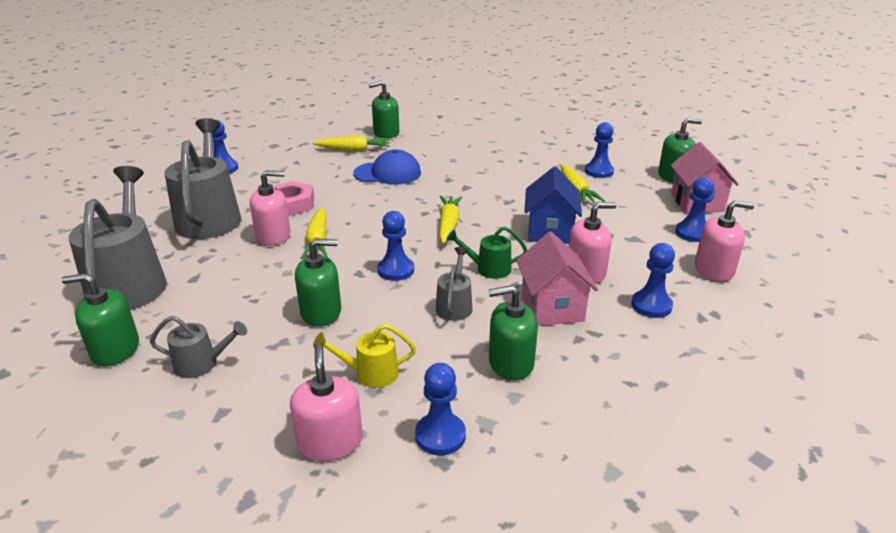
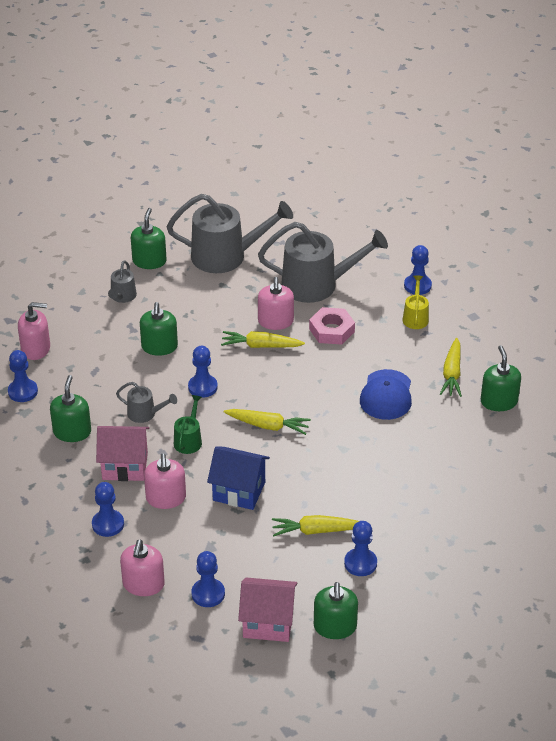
camera: 100 degrees right, 10 degrees up
(370, 373) = (86, 367): yellow watering can -> yellow watering can (415, 317)

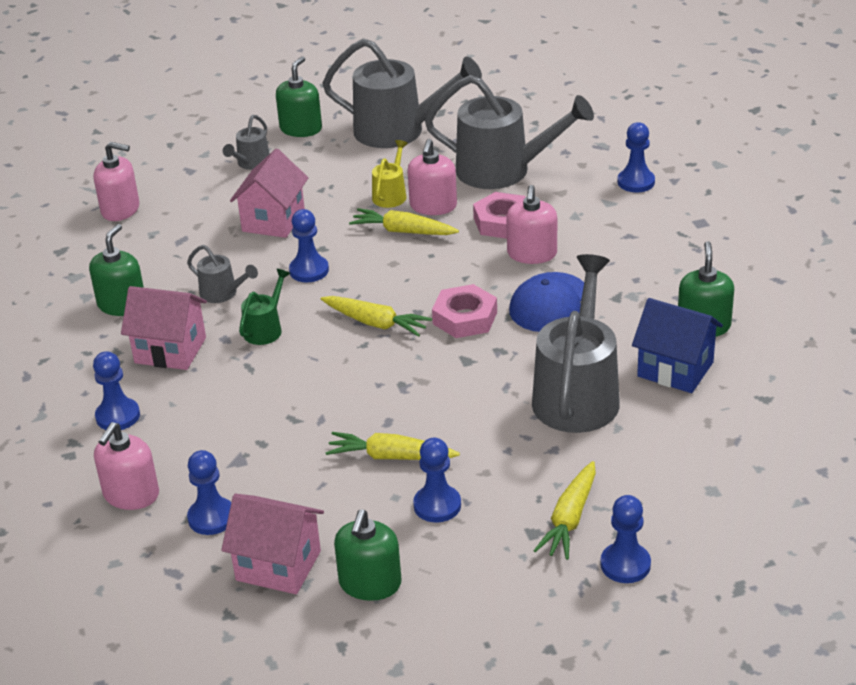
camera: 15 degrees right, 5 degrees down
(23, 391) = (82, 254): blue pawn -> blue pawn (625, 564)
(159, 347) = (273, 221): green soap dispenser -> pink house
(166, 498) = (206, 394): pink soap dispenser -> pink soap dispenser (532, 254)
(239, 491) = (306, 396): blue house -> blue house (675, 369)
(331, 414) = (465, 318): none -> pink nut
(415, 317) = (620, 217): yellow watering can -> yellow watering can (391, 194)
(428, 465) = (577, 393): none -> grey watering can
(452, 373) = (648, 286): yellow carrot -> yellow carrot (570, 519)

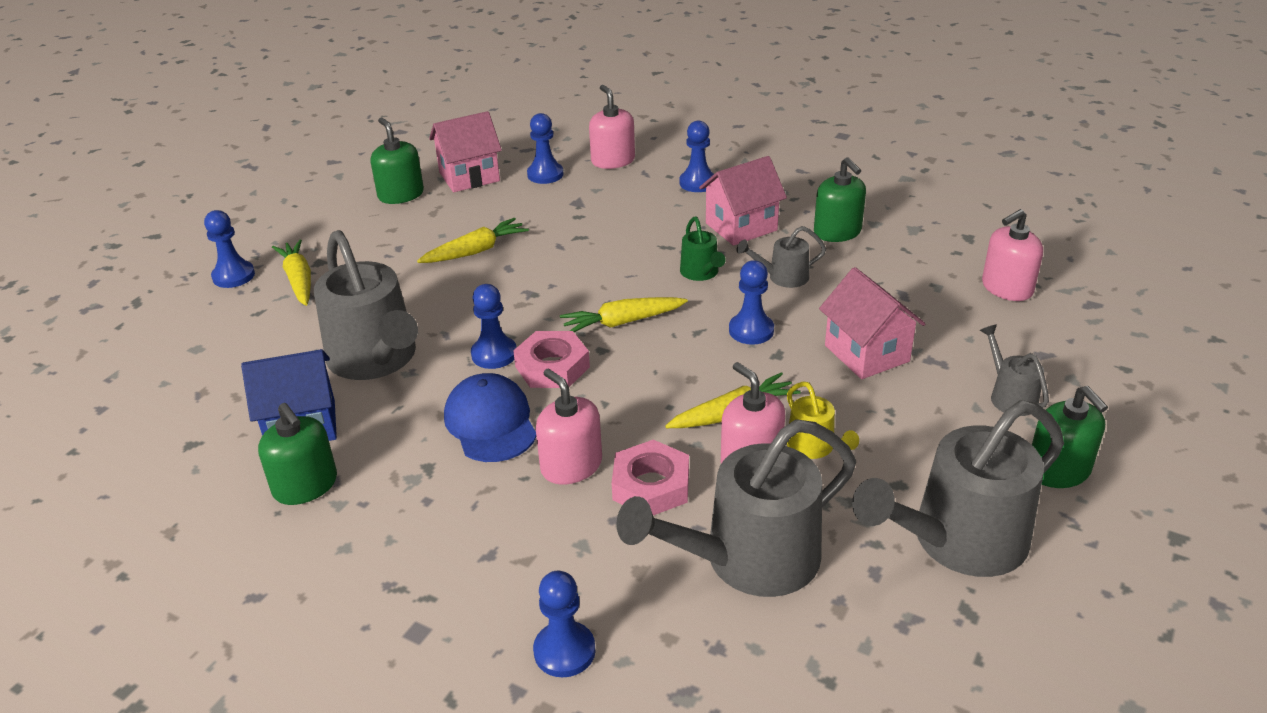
camera: 135 degrees right, 0 degrees up
(437, 505) = (406, 244): blue pawn -> blue pawn (494, 354)

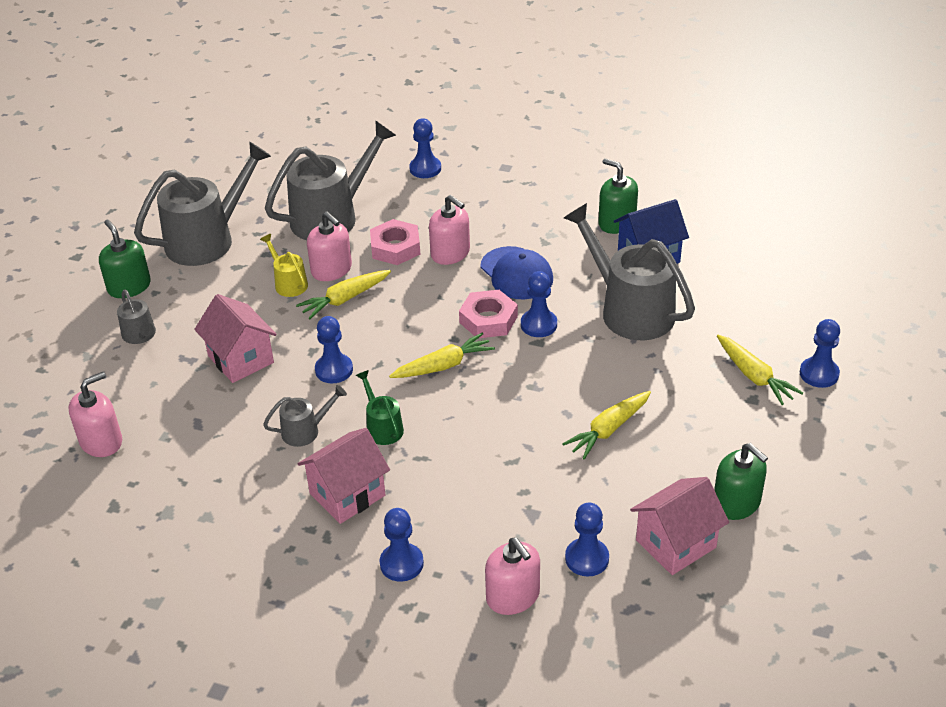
camera: 170 degrees right, 5 degrees up
(837, 232) = (247, 498): green soap dispenser -> none

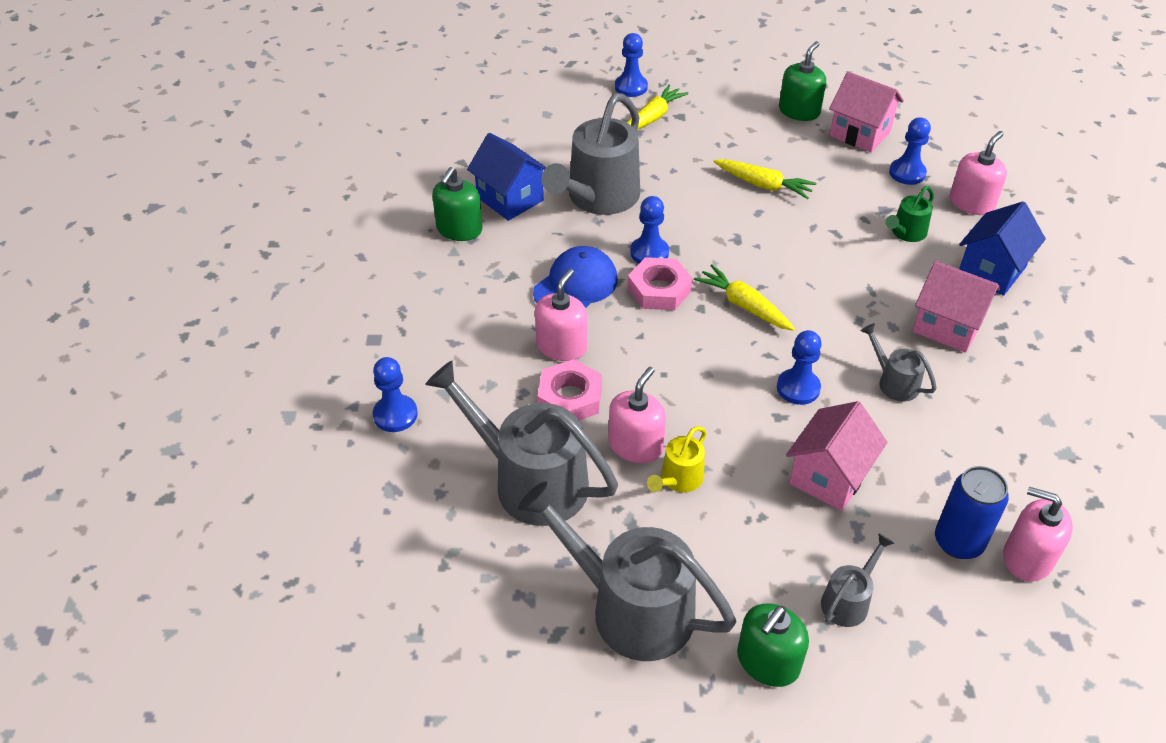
camera: 110 degrees left, 5 degrees up
(140, 408) = (958, 542): none -> blue can
(345, 299) = (682, 415): yellow carrot -> none
(382, 427) = (852, 327): green watering can -> green watering can (906, 233)
(401, 563) = (991, 271): blue pawn -> blue house

